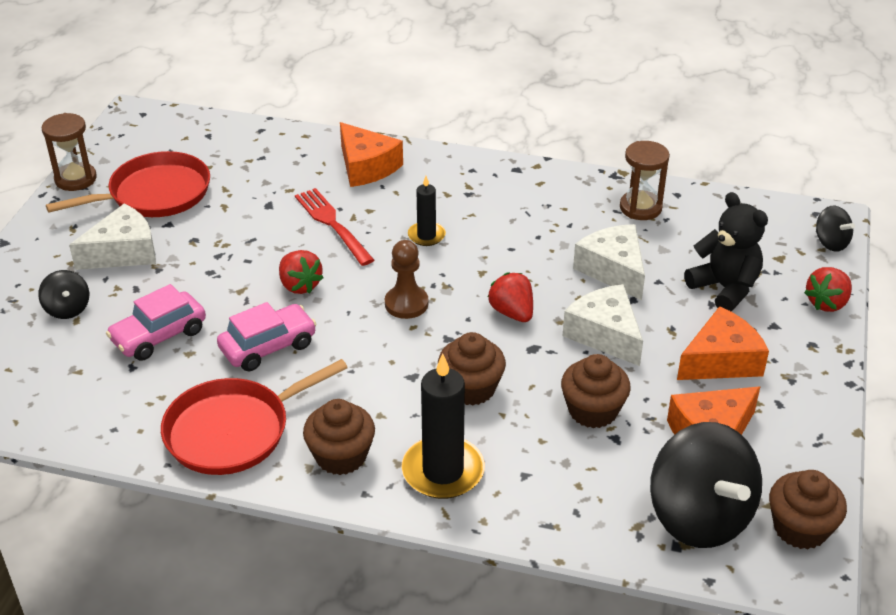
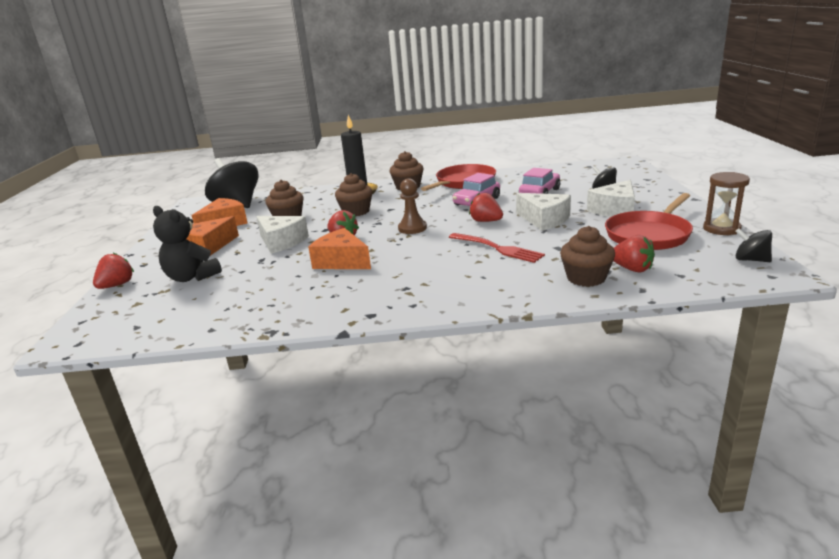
camera: 165 degrees right, 15 degrees down
(237, 153) = (632, 269): none -> red strawberry
(366, 167) = (510, 285): orange cheese -> orange cheese (341, 261)
(426, 235) = (422, 257): black candle -> none
(613, 270) = (275, 269): white cheese -> white cheese (544, 220)
(640, 208) = (249, 311): brown hourglass -> none
(800, 528) = (190, 211): brown cupcake -> brown cupcake (586, 278)
(830, 243) = (82, 323): black spinning top -> black spinning top (751, 260)

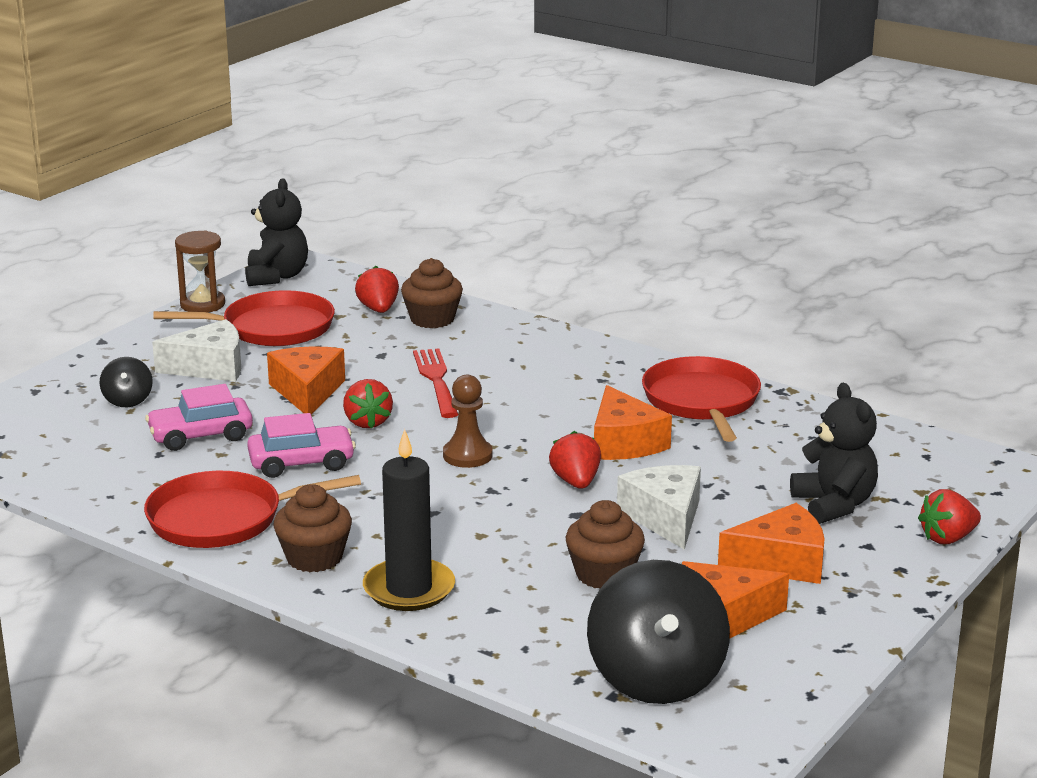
camera: 145 degrees left, 0 degrees up
(321, 301) = (702, 401): none -> red pan
(356, 212) = (486, 533): brown cupcake -> none
(544, 220) = (307, 391): white cheese -> orange cheese
(751, 260) = (276, 277): black spinning top -> black teddy bear

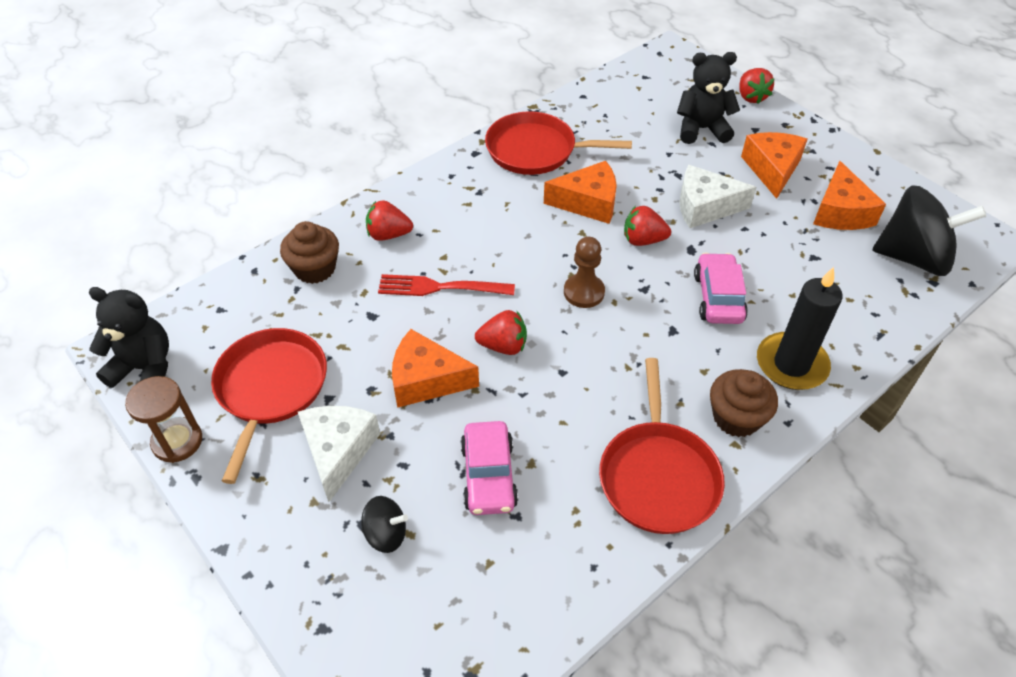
camera: 75 degrees left, 25 degrees up
(301, 463) = (567, 403): pink car -> pink car (718, 297)
(378, 309) = (273, 302): red strawberry -> red strawberry (388, 235)
(604, 574) = (779, 253): brown cupcake -> none

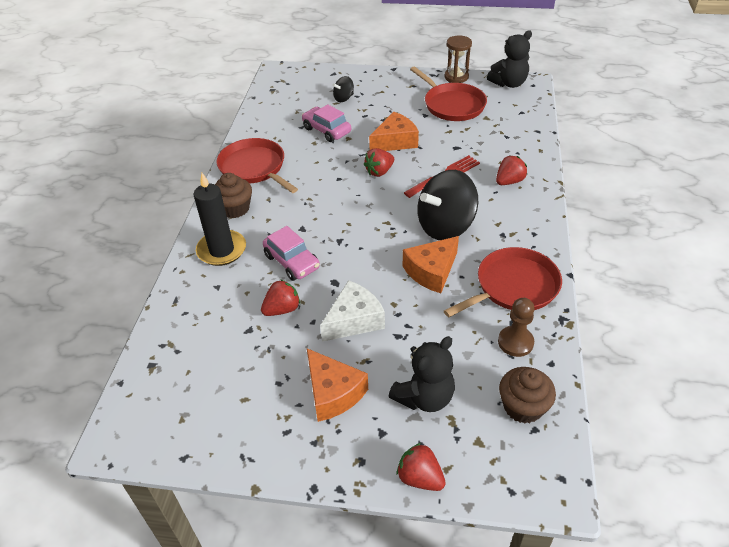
camera: 140 degrees right, 5 degrees down
(315, 269) = (514, 147): brown cupcake -> brown cupcake (523, 407)
(338, 451) = (395, 105): white cheese -> none
(584, 292) = (370, 218): brown pawn -> brown pawn (515, 342)
(643, 240) = (370, 269): red strawberry -> red strawberry (282, 309)
(840, 212) = (251, 385): orange cheese -> none
(913, 257) = (174, 377): black spinning top -> black spinning top (445, 226)

